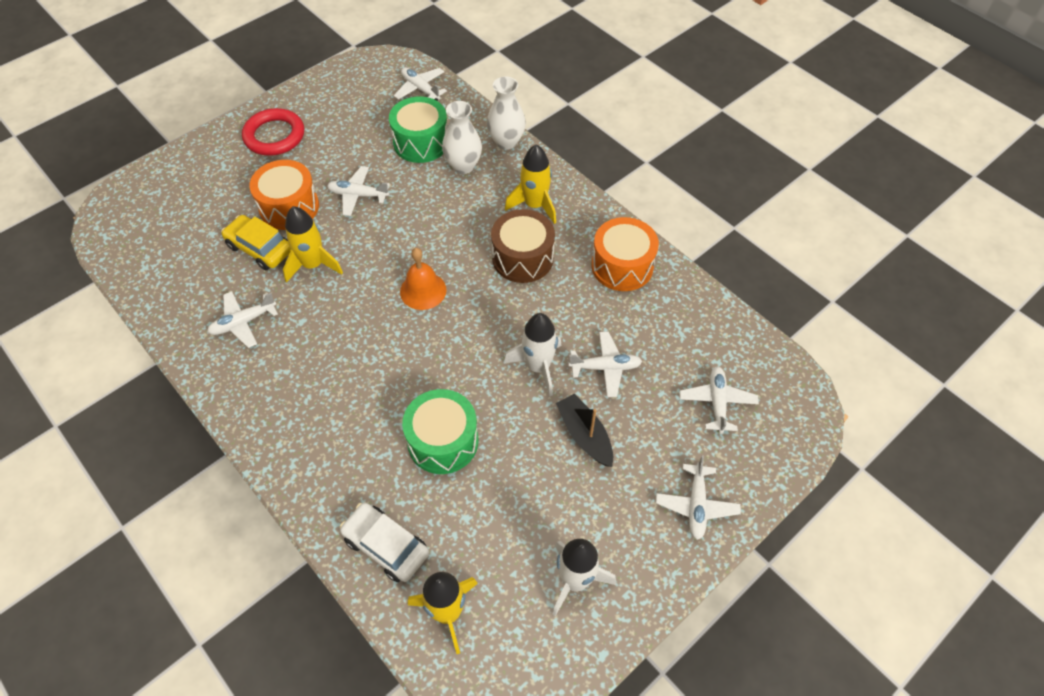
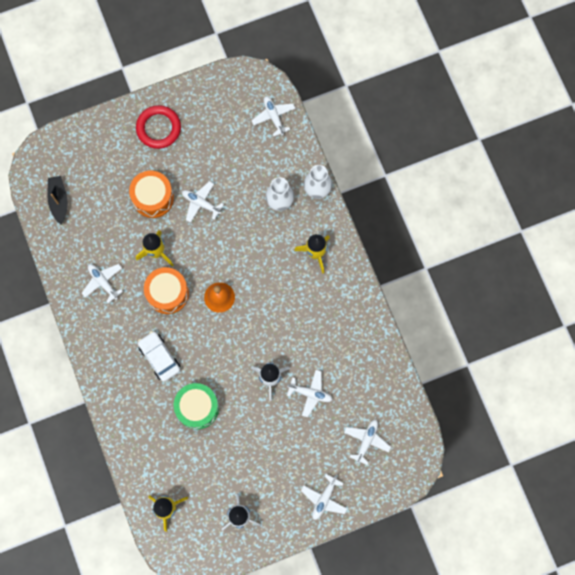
camera: 20 degrees right, 20 degrees up
(243, 322) = (103, 282): white plane -> white plane turned 60 degrees clockwise
(260, 248) = (126, 227): yellow car -> none
(386, 546) = (146, 459): white car -> white car (159, 357)
(421, 142) = (258, 169): green drum -> none
(522, 258) = (291, 294): brown drum -> none
(584, 435) = (280, 433): black boat -> black boat (59, 201)
(622, 266) = (352, 323): orange drum -> orange drum (167, 293)

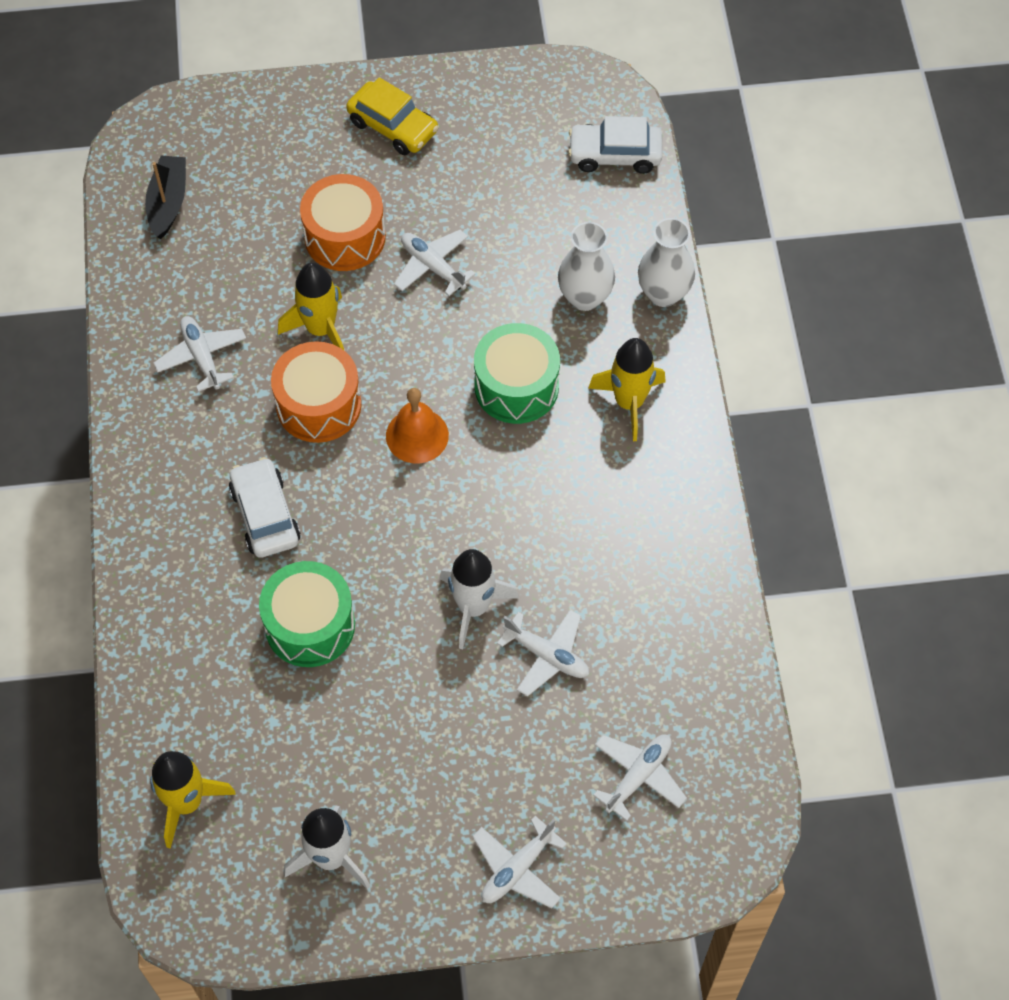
camera: 15 degrees right, 15 degrees down
(158, 128) = (393, 126): red ring -> yellow car
(259, 259) = (516, 386): none -> green drum
(274, 117) = (615, 155): white plane -> white car

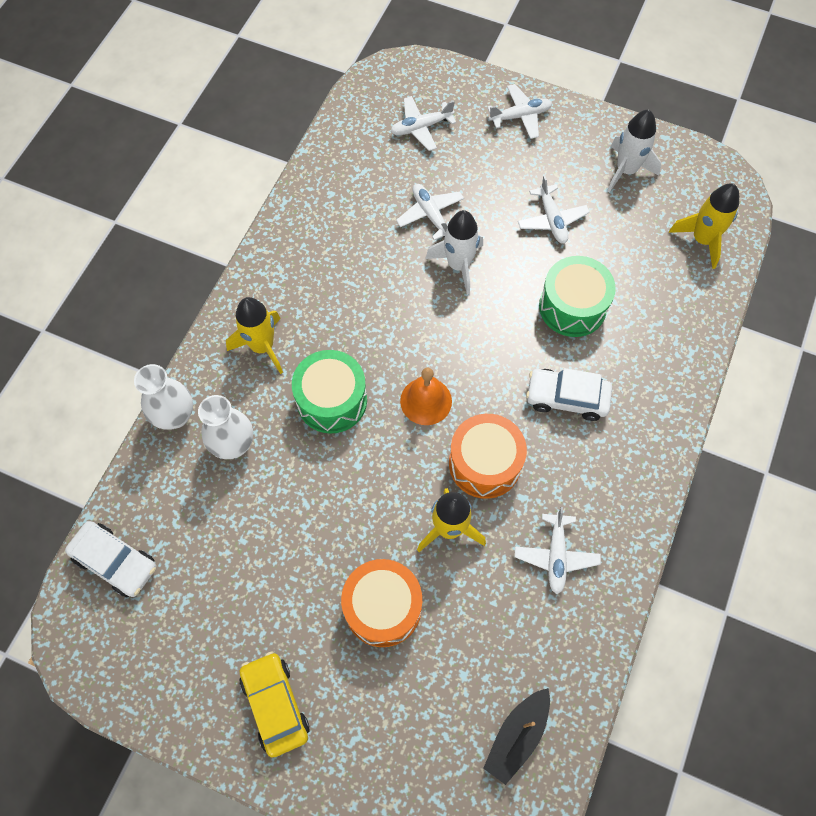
camera: 150 degrees left, 5 degrees up
(265, 515) = (566, 398): white car -> white car turned 90 degrees clockwise
(433, 266) = (329, 537): white plane -> white plane (552, 220)

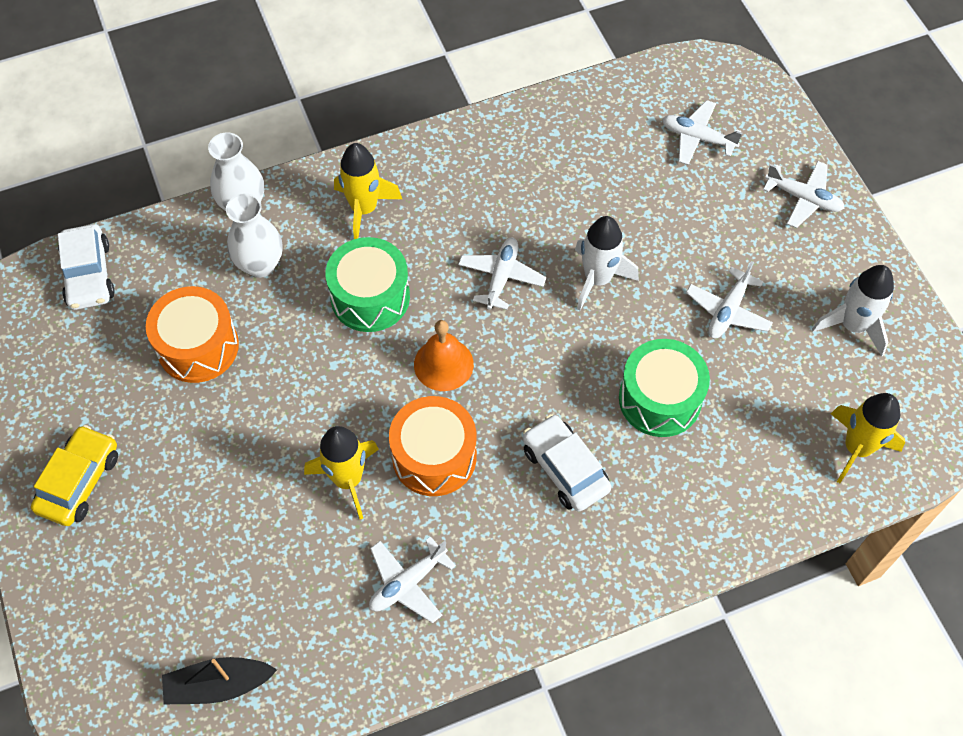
camera: 45 degrees right, 5 degrees down
(383, 607) = (231, 489): orange drum -> orange drum (198, 346)
(430, 215) = (621, 218): white plane -> white plane (501, 277)

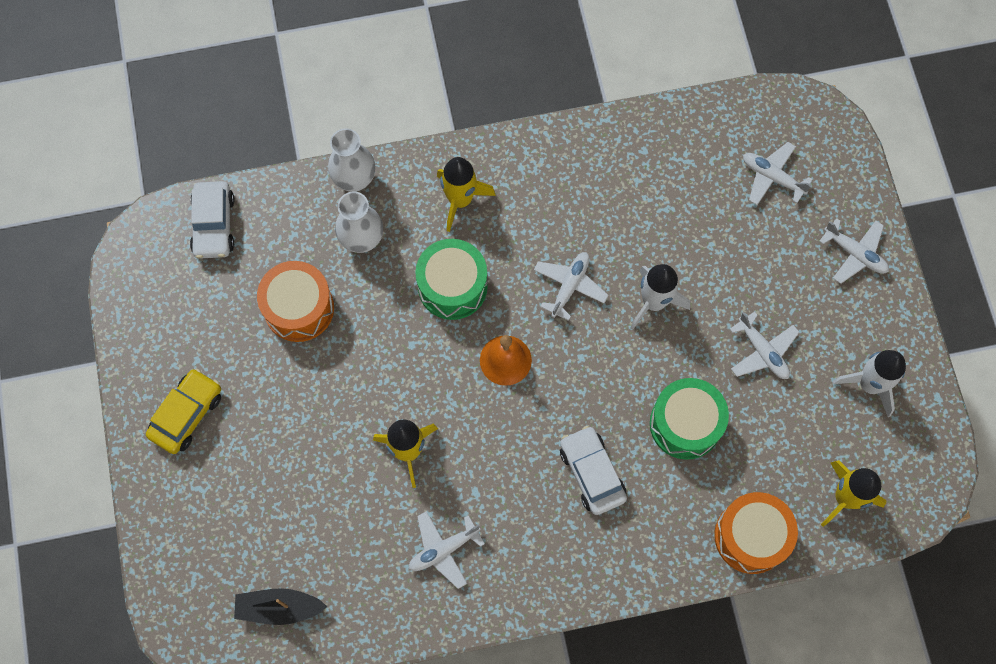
camera: 10 degrees right, 10 degrees up
(434, 456) = (483, 443): orange drum -> orange drum (751, 536)
(728, 310) = (762, 351): white plane -> white plane turned 75 degrees counterclockwise

